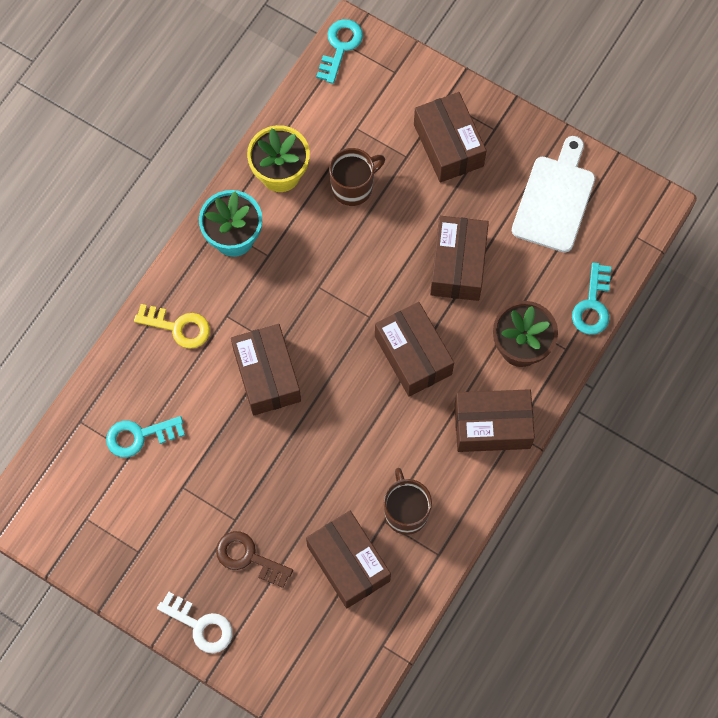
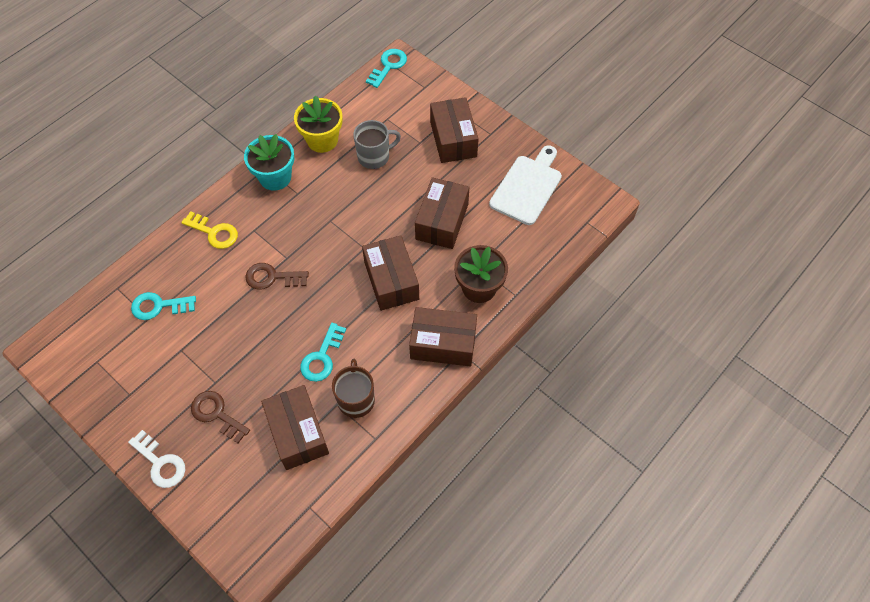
camera: 10 degrees right, 10 degrees down
(267, 375) = (272, 277): brown box -> brown key
(353, 187) = (374, 156): brown mug -> grey mug
(592, 305) = (543, 266): turquoise key -> turquoise key (322, 357)

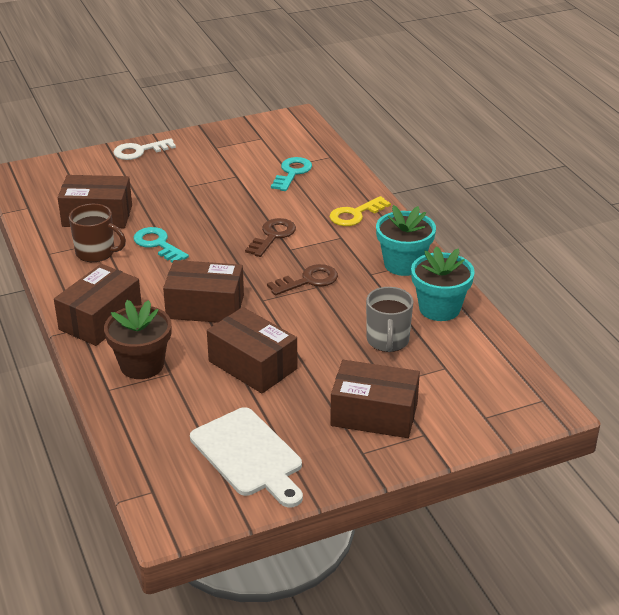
camera: 115 degrees right, 25 degrees down
(216, 414) = (156, 182): brown key -> brown key (308, 280)
(322, 140) = (439, 308): yellow flower pot -> turquoise flower pot
(388, 66) = (543, 395): turquoise key -> none

